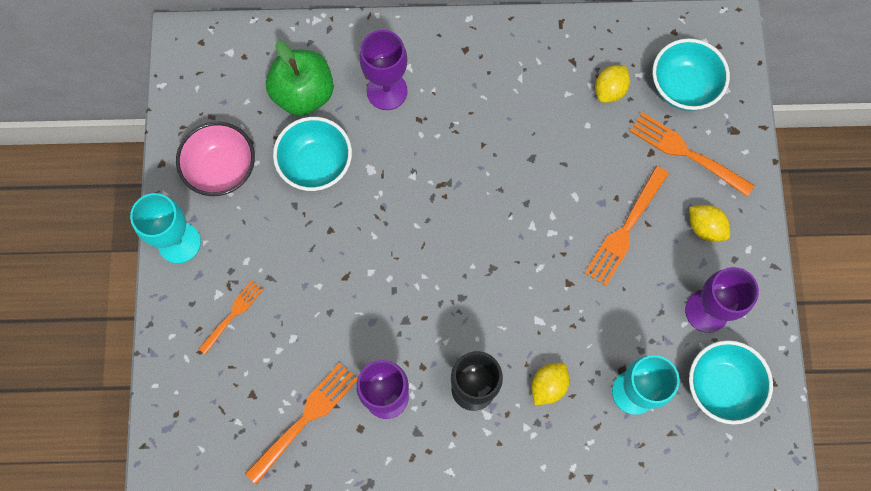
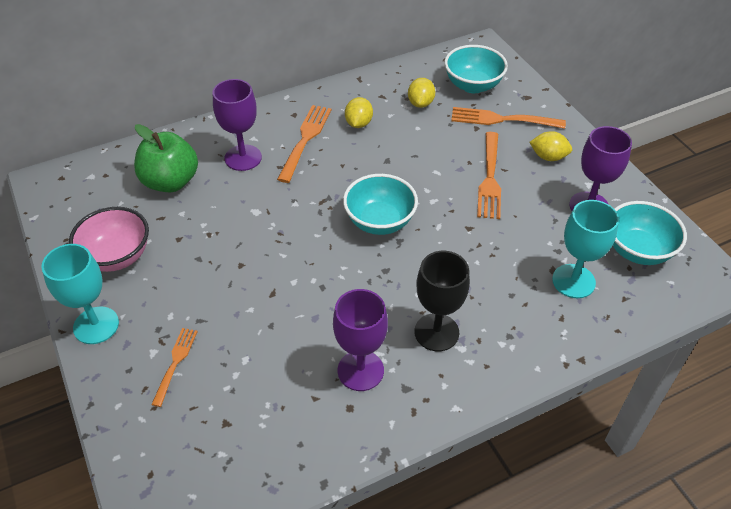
camera: 25 degrees left, 25 degrees down
(305, 420) = (290, 423): orange fork -> orange fork (305, 140)
(316, 164) = (205, 224): turquoise bowl -> turquoise bowl (380, 221)
(548, 386) = (500, 304): yellow lemon -> yellow lemon (358, 123)

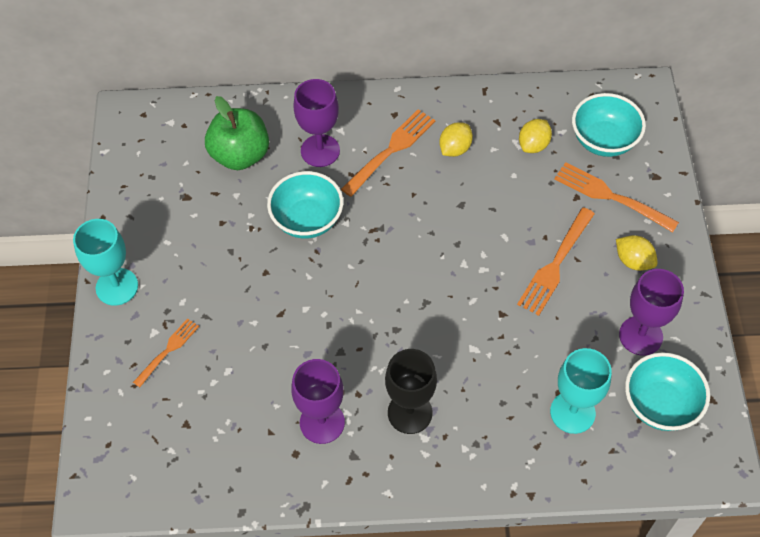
camera: 25 degrees right, 10 degrees up
(117, 256) = (160, 221): pink bowl -> none
(380, 221) = (417, 274): turquoise bowl -> turquoise bowl (307, 220)

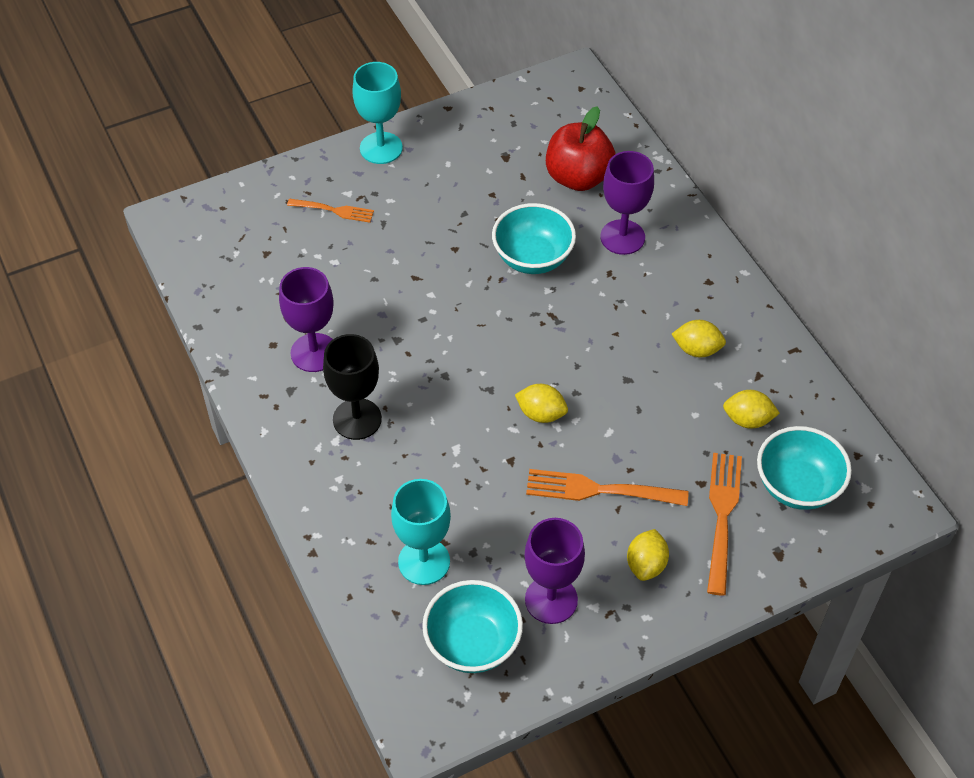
camera: 65 degrees right, 5 degrees down
(240, 155) = (578, 177): green apple -> red apple
(390, 151) = (658, 295): orange fork -> none
(467, 275) = (541, 414): none -> yellow lemon

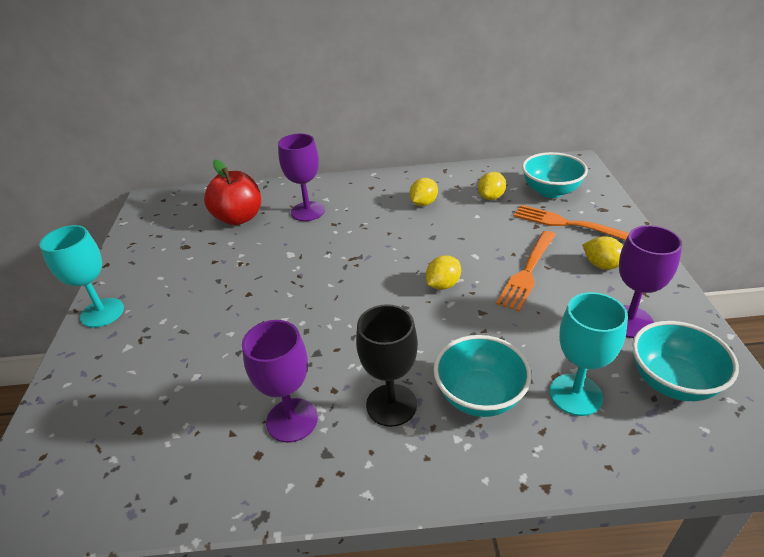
camera: 65 degrees left, 15 degrees down
(333, 210) = (136, 362): orange fork -> none
(533, 258) = (292, 255): turquoise bowl -> turquoise bowl (479, 396)

